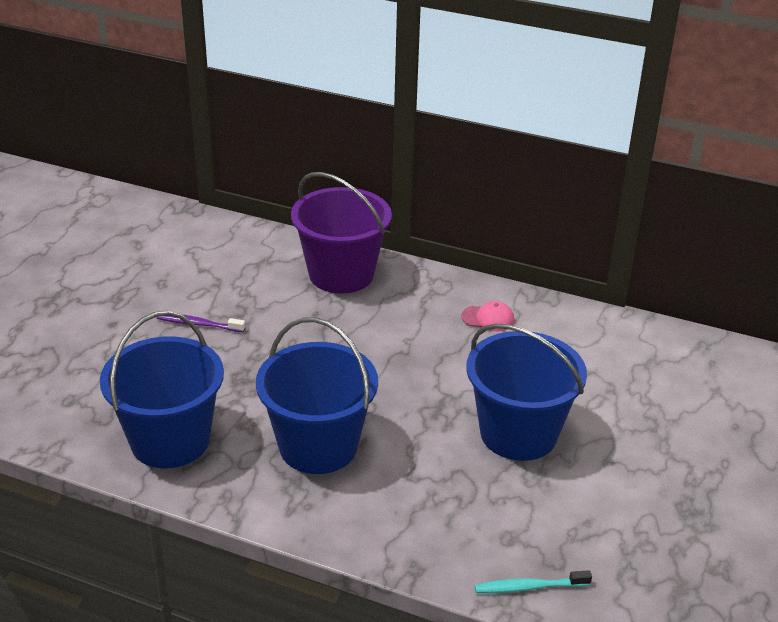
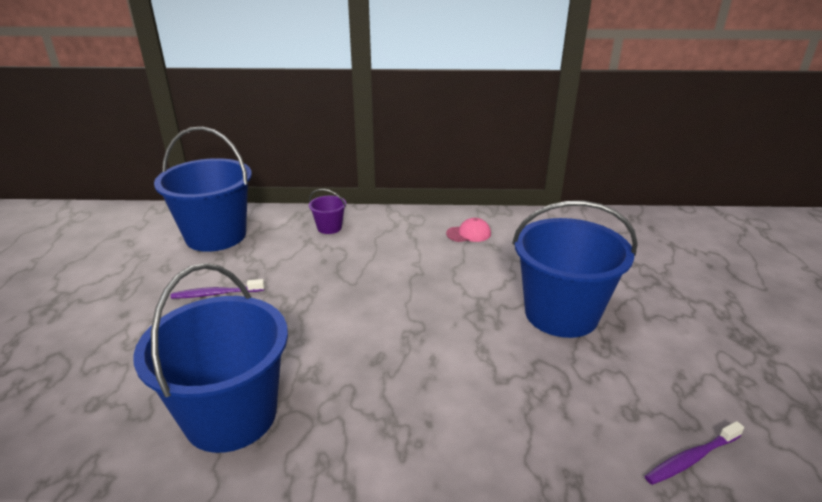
camera: 20 degrees left, 5 degrees down
(318, 446) = (392, 375): blue bucket -> blue bucket (216, 236)
(341, 274) = (329, 227): purple bucket -> purple bucket, size x0.43
(529, 587) = (691, 458): turquoise toothbrush -> purple toothbrush

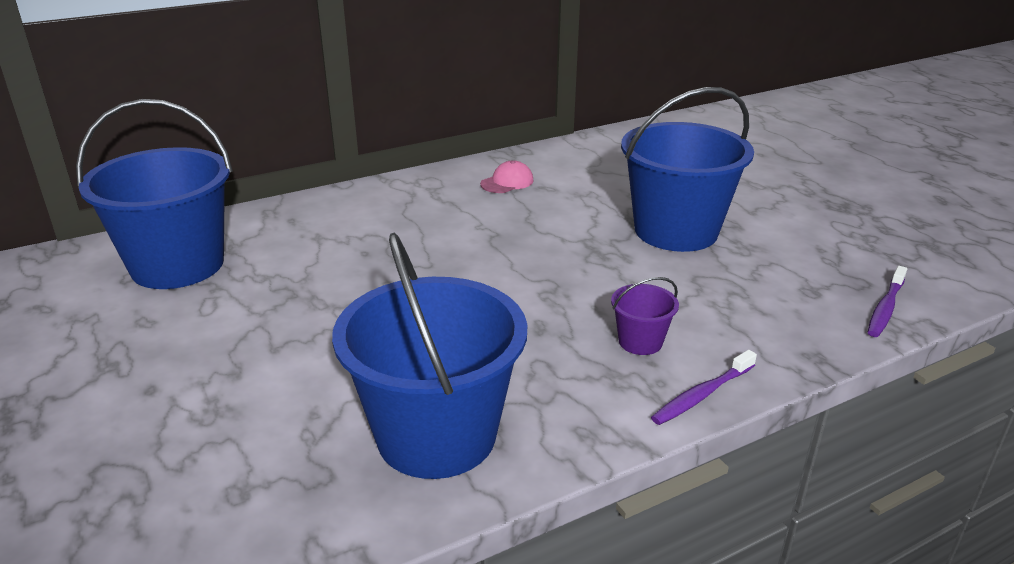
camera: 30 degrees left, 0 degrees up
(216, 294) = (262, 327): purple toothbrush -> purple toothbrush (702, 395)
(329, 227) = (330, 216): purple bucket -> purple bucket (640, 342)

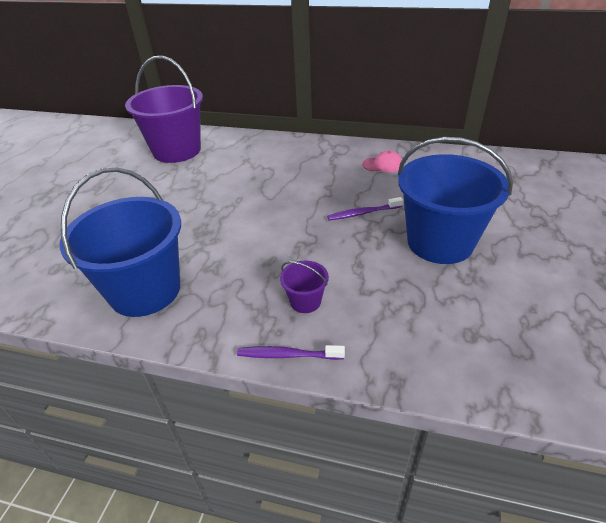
camera: 45 degrees right, 10 degrees up
(177, 265) = (177, 150): blue bucket -> purple bucket
(885, 308) = (512, 382): purple toothbrush -> purple toothbrush (363, 213)

